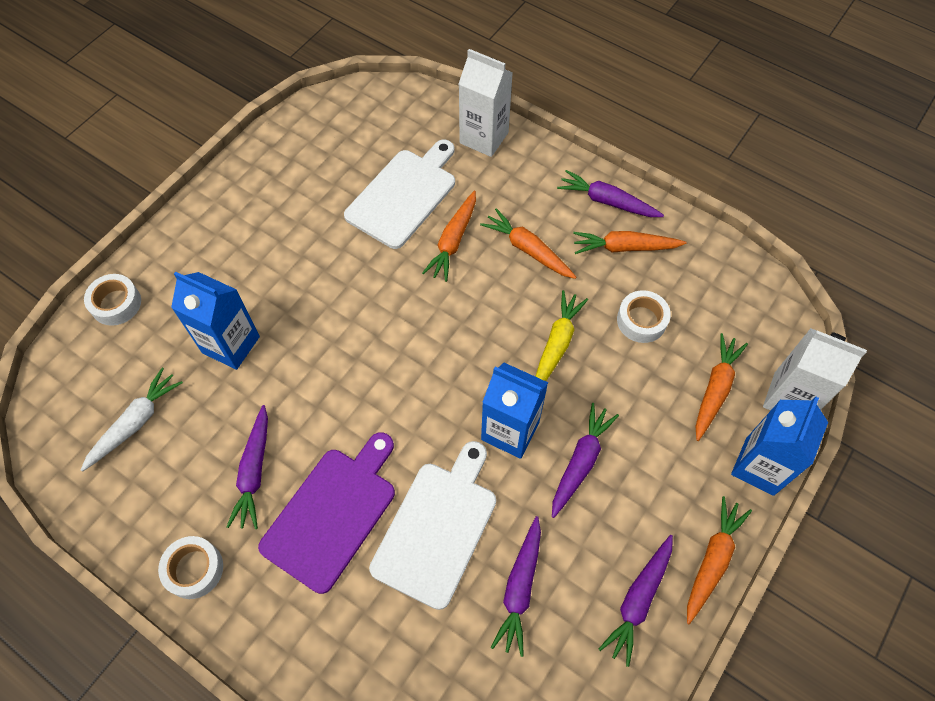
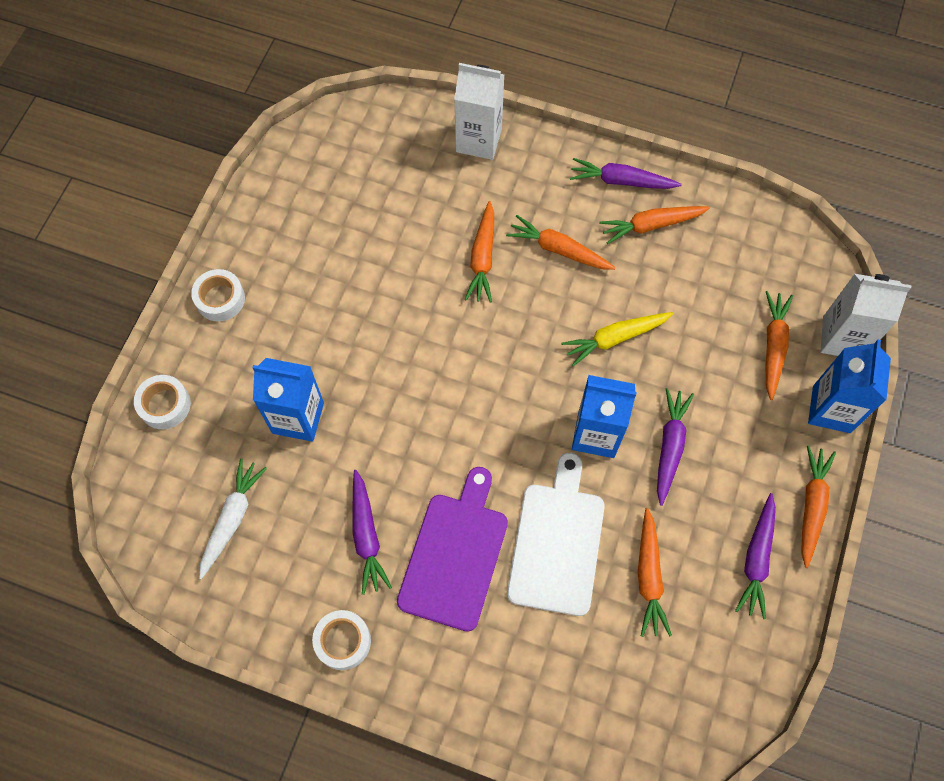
camera: 15 degrees left, 5 degrees up
(404, 195) = (417, 221): white cutting board -> none
(520, 588) = (649, 577): purple carrot -> orange carrot
(557, 344) = (615, 339): yellow carrot -> yellow carrot turned 120 degrees counterclockwise
(641, 320) = (687, 296): white tape -> white tape (220, 299)

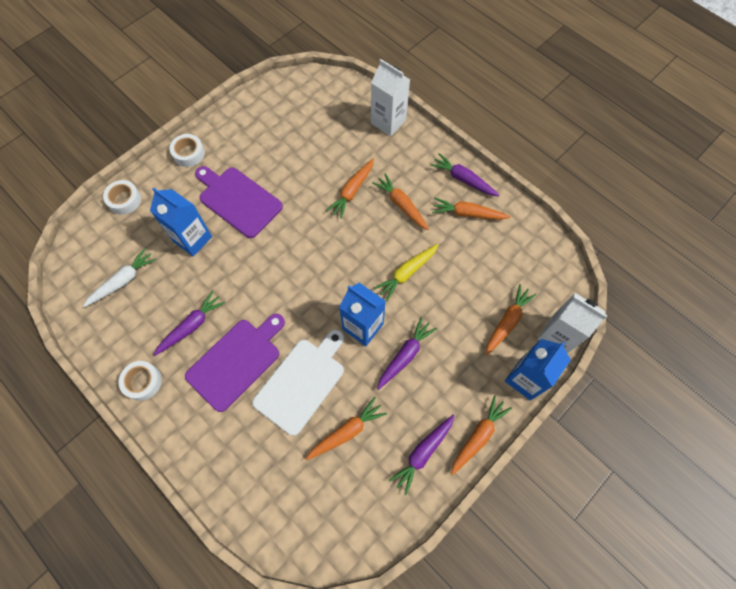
camera: 25 degrees right, 0 degrees up
(331, 336) = (238, 200): none -> purple cutting board
(366, 536) = (192, 326): purple carrot -> purple carrot turned 150 degrees counterclockwise
(615, 339) = (407, 273): yellow carrot -> yellow carrot turned 45 degrees counterclockwise
(649, 577) = (347, 431): orange carrot -> orange carrot turned 150 degrees counterclockwise

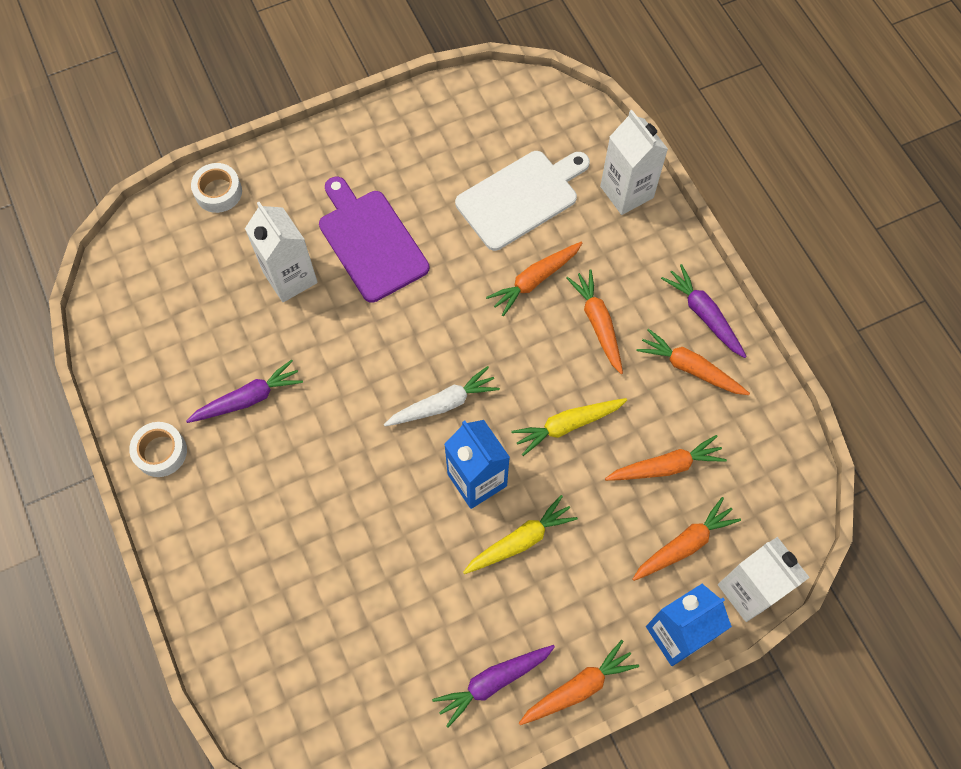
camera: 20 degrees right, 0 degrees up
(123, 281) = (180, 305): white carrot -> white carrot (443, 404)
(189, 153) = (326, 151): white tape -> none
(192, 239) = (290, 277): blue carton -> white carton
(236, 361) = (290, 468): purple cutting board -> none
(301, 382) = (366, 527): white cutting board -> white cutting board (520, 198)
(347, 431) = (402, 615): orange carrot -> orange carrot (666, 466)
(405, 355) = (520, 540): purple carrot -> yellow carrot

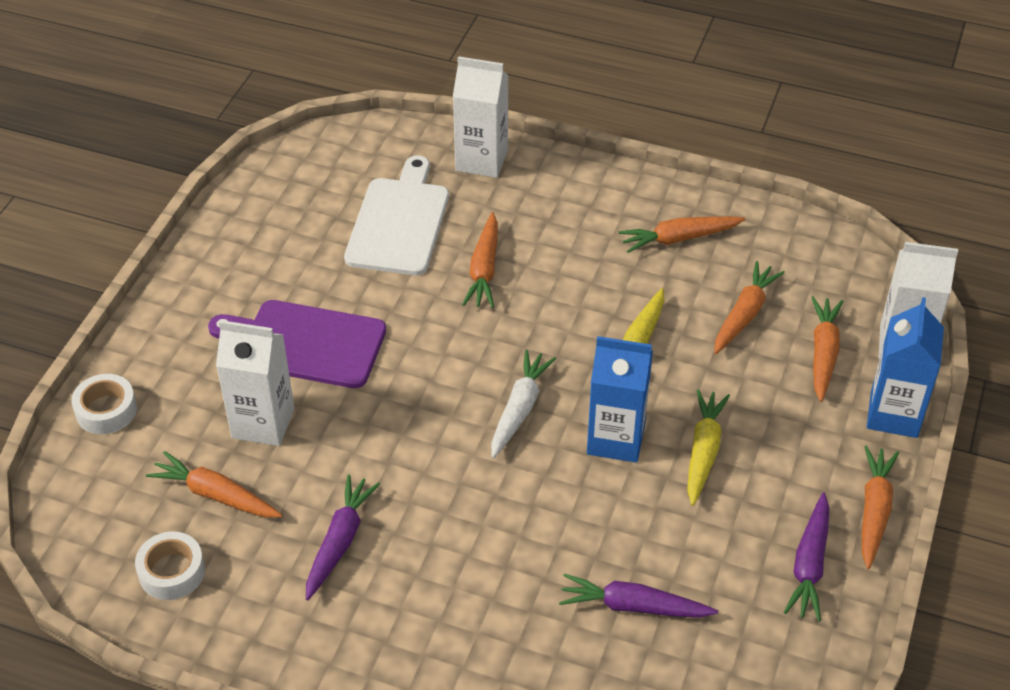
camera: 45 degrees left, 20 degrees down
(161, 452) = (307, 649): white tape -> white tape (172, 572)
(598, 323) = (572, 261): orange carrot -> orange carrot (215, 495)
(703, 314) = (644, 197): purple carrot -> purple carrot (633, 606)

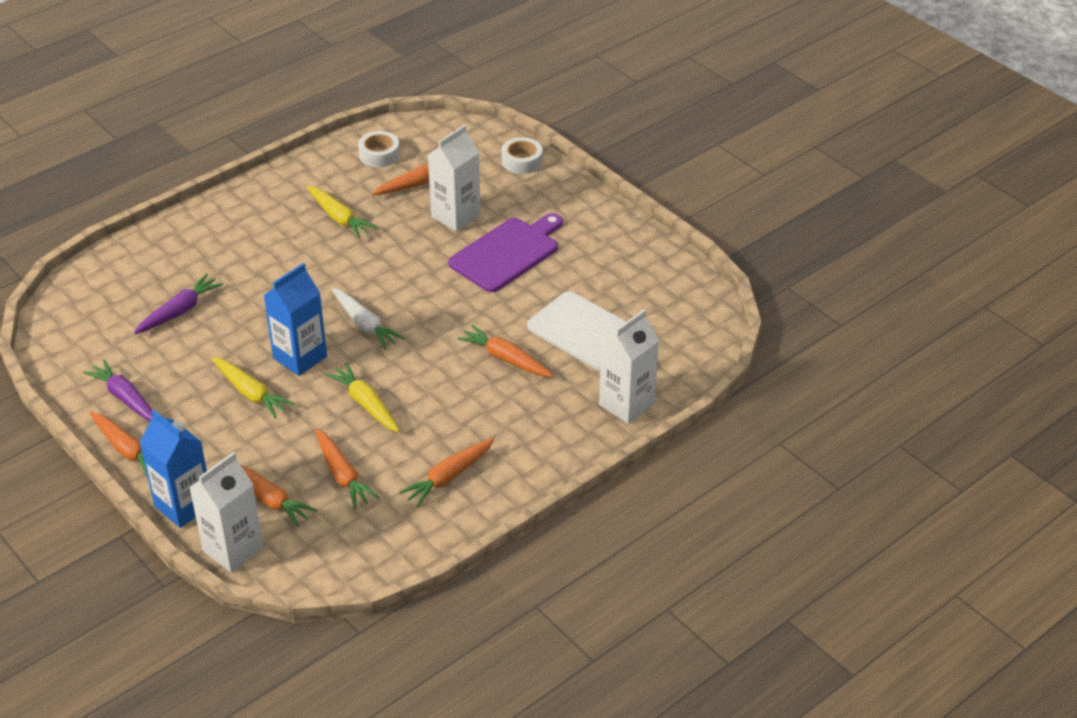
camera: 120 degrees right, 5 degrees down
(340, 541) = (339, 218): purple carrot -> yellow carrot
(679, 239) = (448, 477): orange carrot -> orange carrot turned 150 degrees counterclockwise

